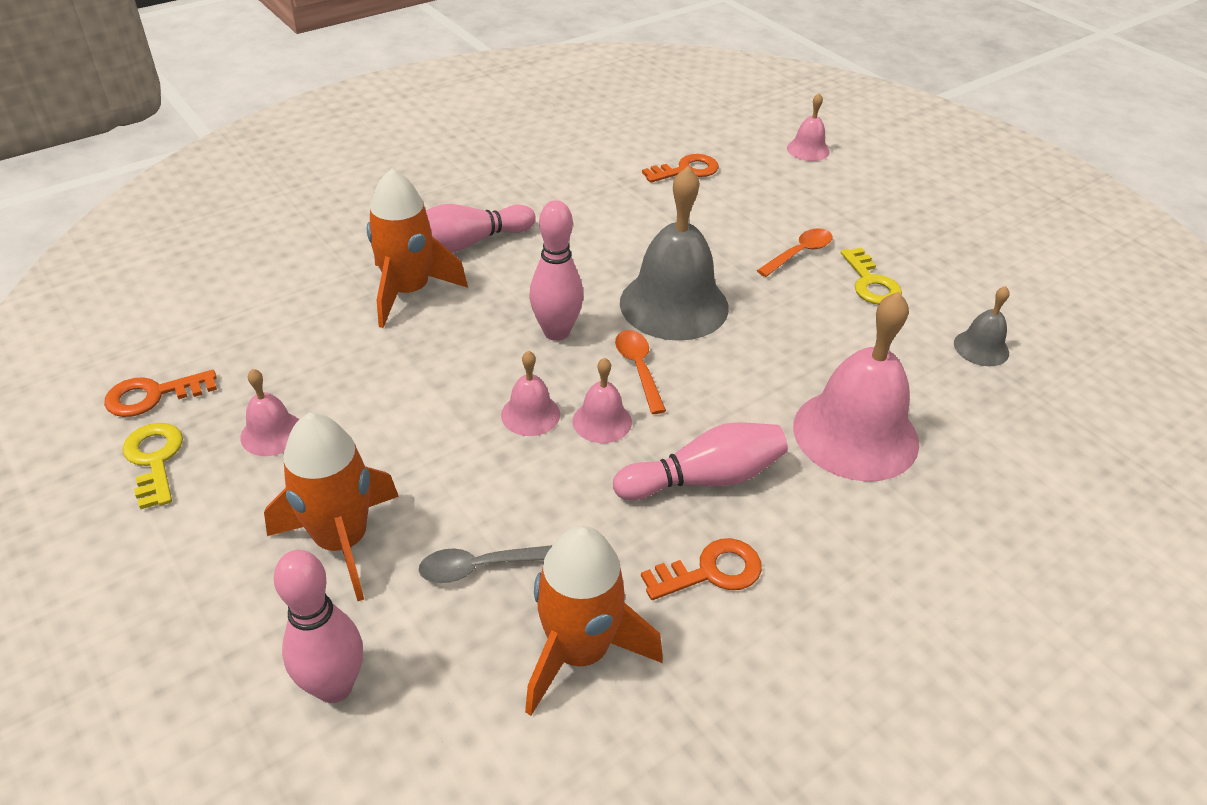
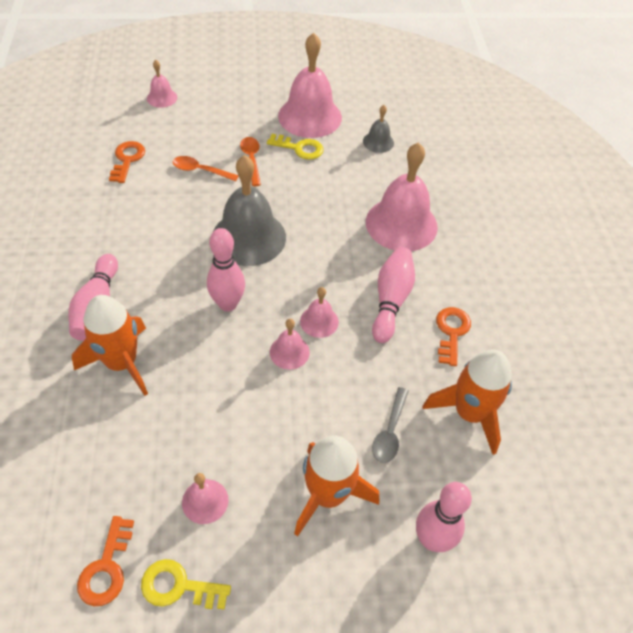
camera: 60 degrees left, 10 degrees up
(638, 368) = (289, 282): orange spoon -> orange spoon (200, 170)
(939, 267) = (310, 116): none -> pink bell

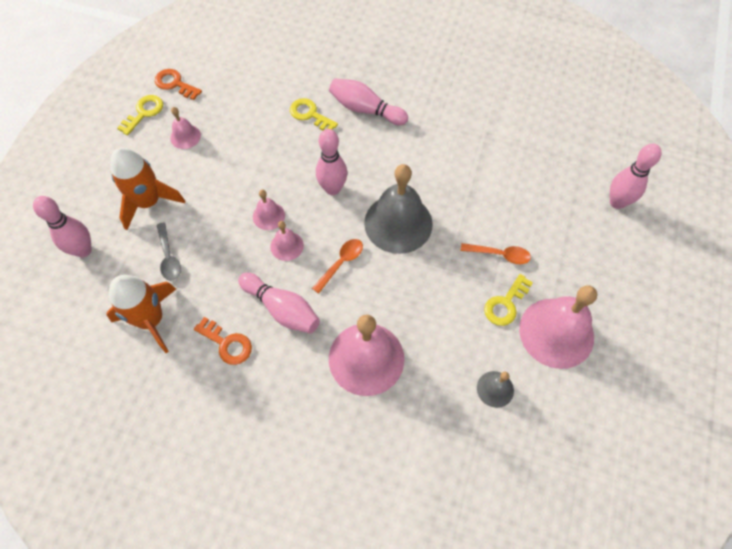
camera: 115 degrees right, 10 degrees up
(121, 363) = (310, 114): orange rocket -> yellow key
(127, 160) = (527, 157): orange key -> none
(162, 97) = (617, 202): pink bell -> pink bowling pin
(200, 170) = (496, 208): orange spoon -> orange spoon (341, 263)
(390, 432) = (169, 257): grey spoon -> grey spoon turned 150 degrees counterclockwise

